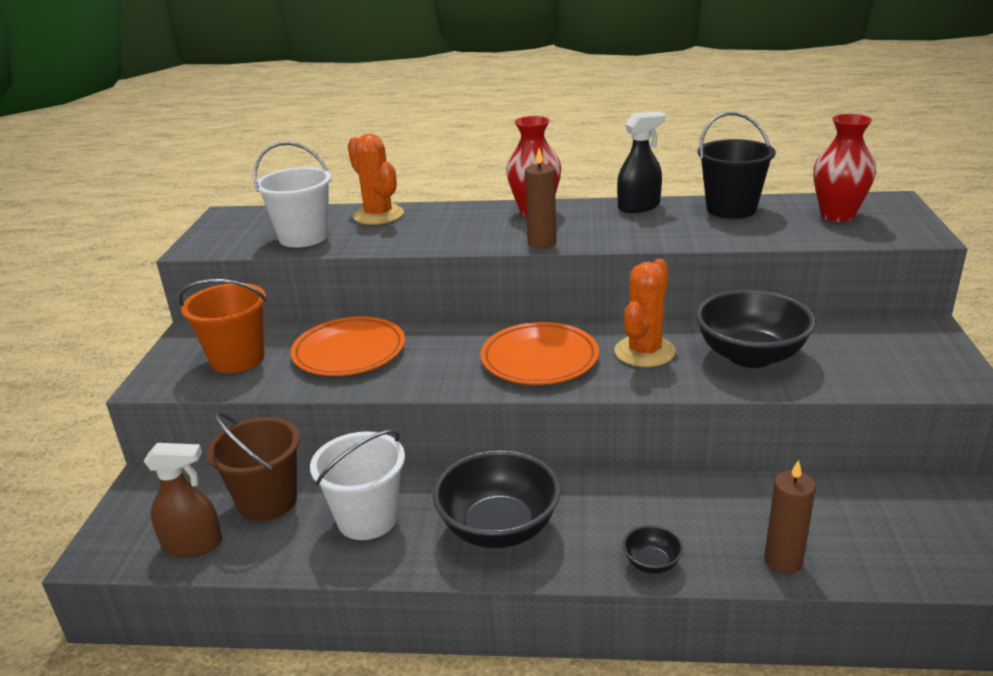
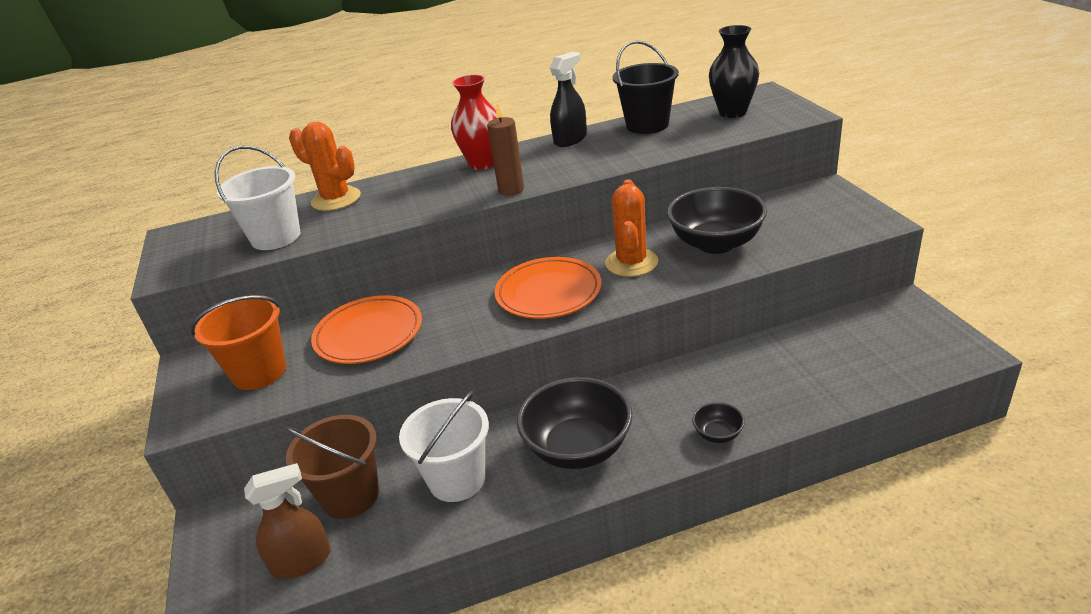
camera: 20 degrees left, 5 degrees up
(783, 561) = (811, 399): brown candle -> none
(837, 215) = (732, 112): red vase -> black vase

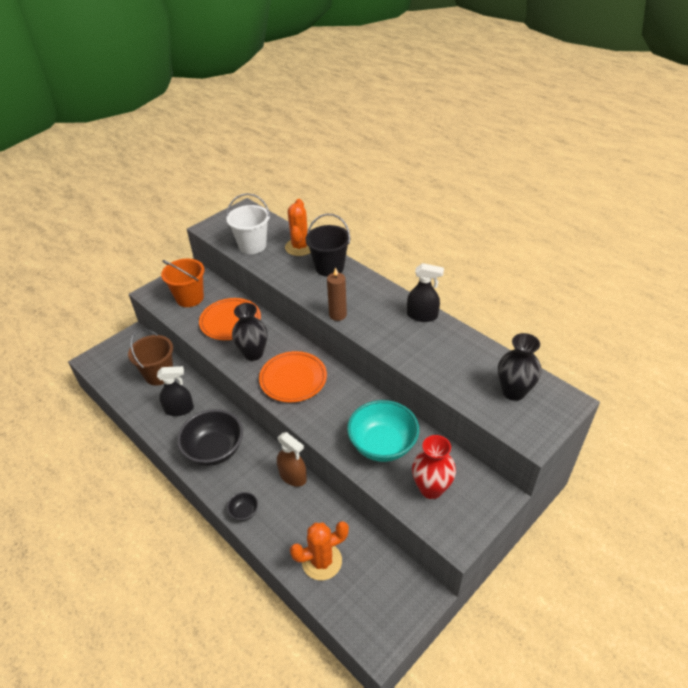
camera: 60 degrees right, 10 degrees up
(301, 561) = (119, 378): brown spray bottle -> brown spray bottle (293, 476)
(457, 479) = (179, 409): white bucket -> black spray bottle
(464, 321) = (253, 354): none -> black vase
(483, 163) = (368, 287): red vase -> red vase (431, 488)
(631, 263) = (340, 407): orange cactus -> orange cactus (322, 561)
(647, 125) = (465, 348): black bucket -> black bucket (329, 267)
(716, 243) = (382, 445): black bowl -> turquoise bowl

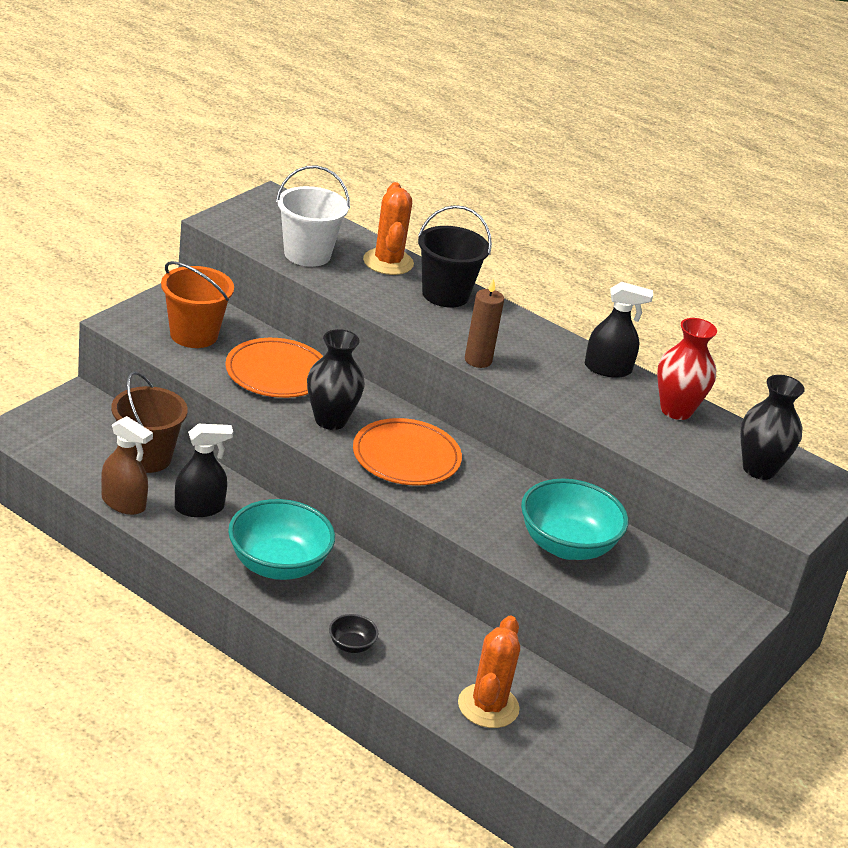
camera: 15 degrees left, 10 degrees down
(214, 450) = (278, 565): black bowl -> turquoise bowl
(293, 476) = (416, 602): brown spray bottle -> brown spray bottle (123, 503)
(322, 561) = (488, 706): orange cactus -> orange cactus turned 45 degrees counterclockwise
(431, 488) = (649, 599): red vase -> red vase (676, 410)

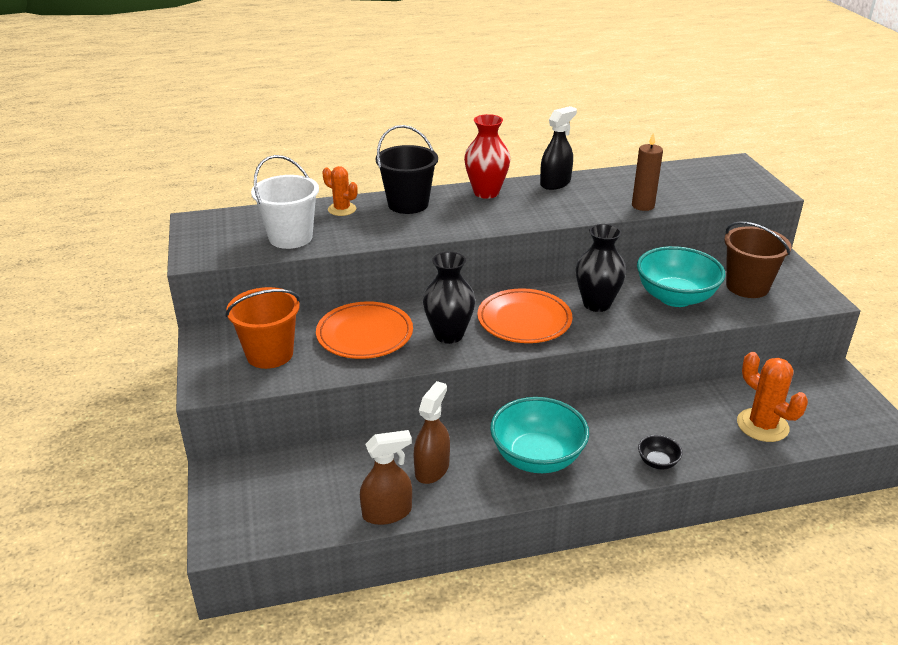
camera: 45 degrees left, 0 degrees up
(146, 457) = (340, 470): brown bucket -> brown bucket (747, 286)
(199, 508) = (432, 469): black spray bottle -> brown spray bottle
(388, 262) = (342, 209): orange cactus -> orange cactus, size x0.64
(478, 360) = (501, 224): brown candle -> brown candle (643, 206)
(676, 410) = (621, 179): red vase -> red vase (486, 192)
(759, 469) = (705, 179): black vase -> black vase (596, 304)

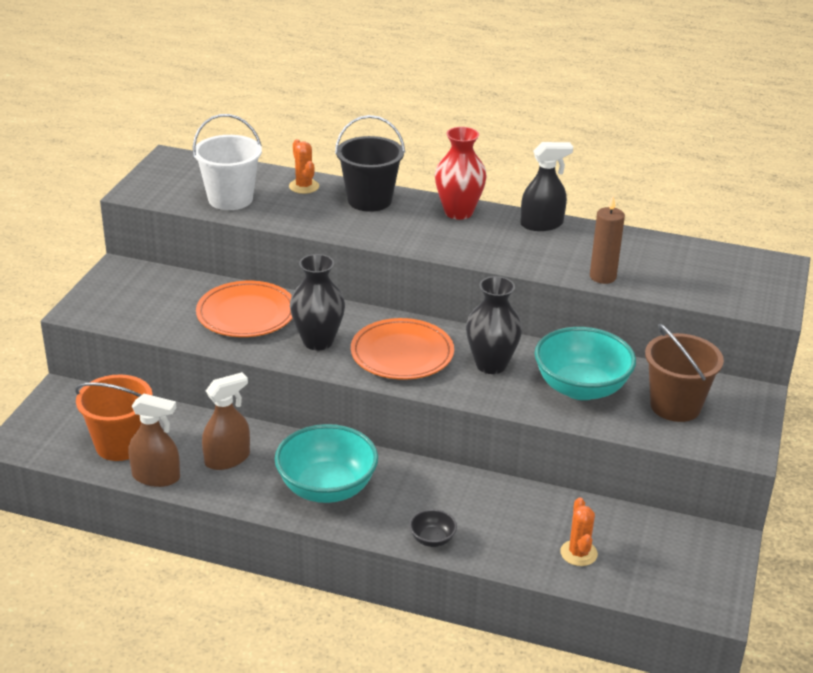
camera: 30 degrees right, 0 degrees up
(270, 354) = (152, 302): orange bucket -> orange bucket (120, 445)
(762, 425) = (578, 553): orange cactus -> orange cactus, size x0.64

